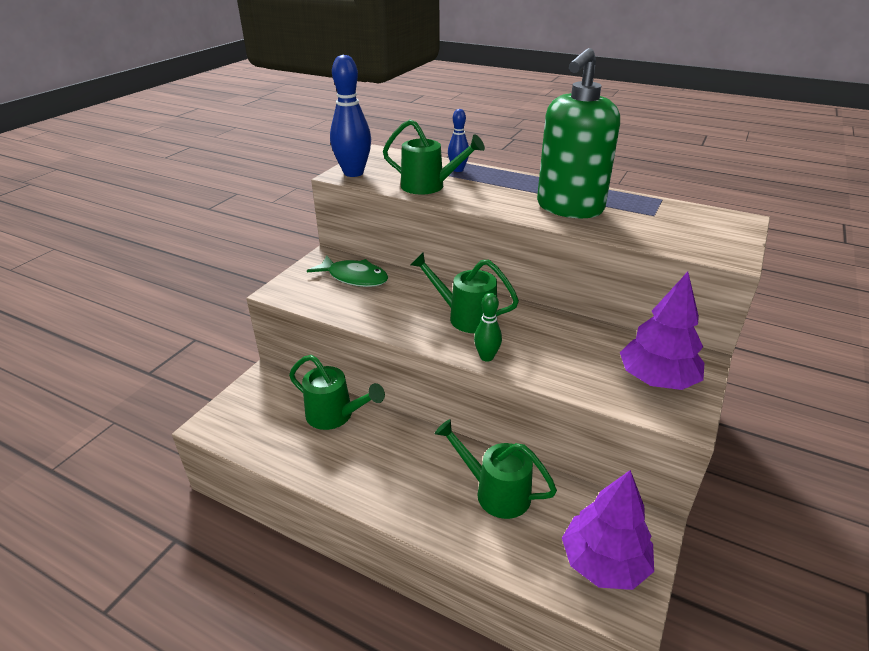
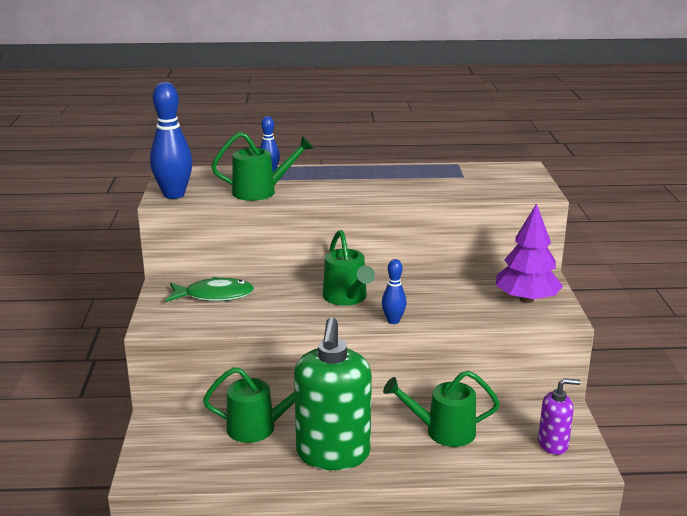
camera: 30 degrees left, 10 degrees down
(465, 317) = (347, 298): green watering can -> green watering can turned 105 degrees counterclockwise
(486, 357) = (393, 321): green bowling pin -> blue bowling pin
(569, 208) = (396, 184): green soap dispenser -> green soap dispenser (333, 454)
(604, 563) = (553, 444): purple tree -> purple soap dispenser

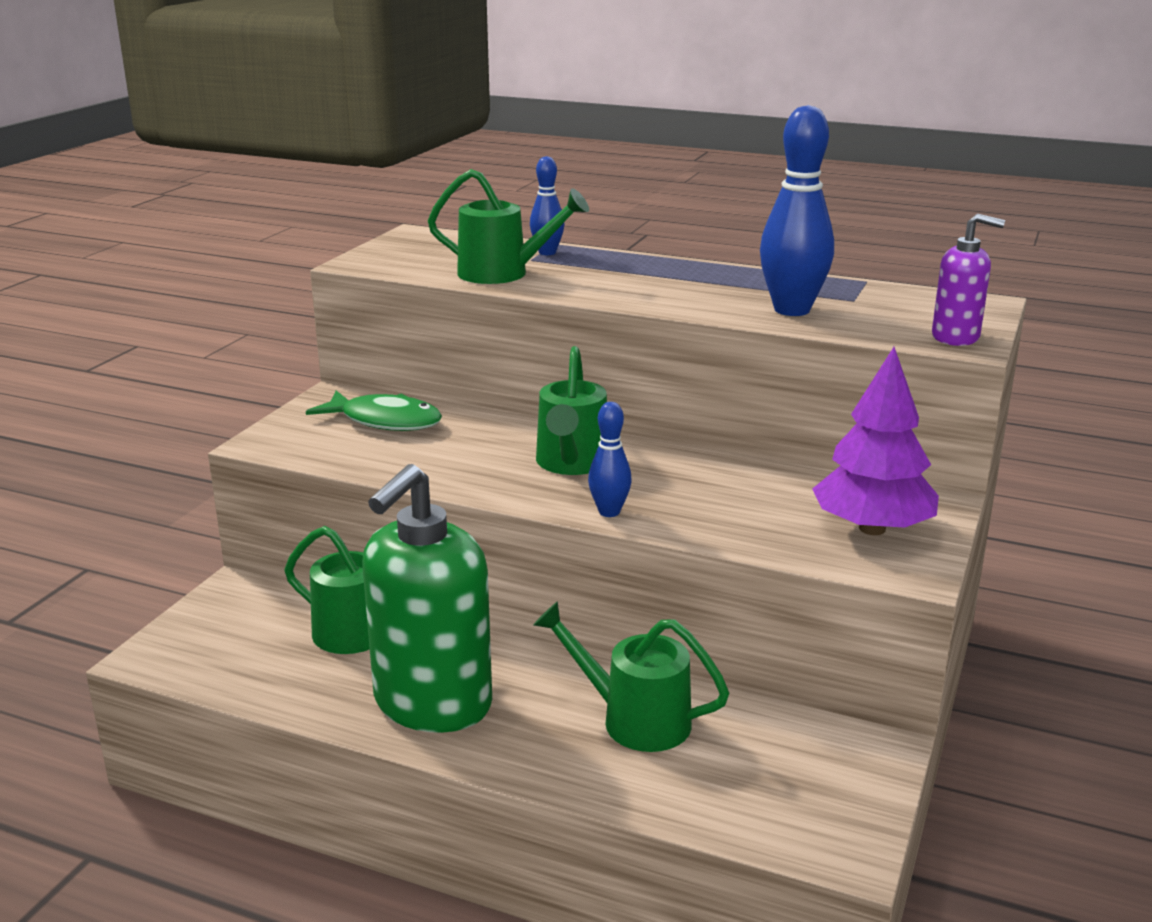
camera: 25 degrees right, 0 degrees up
(174, 195) = (378, 260): blue bowling pin -> blue bowling pin (792, 310)
(553, 444) = (808, 797): purple soap dispenser -> purple soap dispenser (956, 337)

